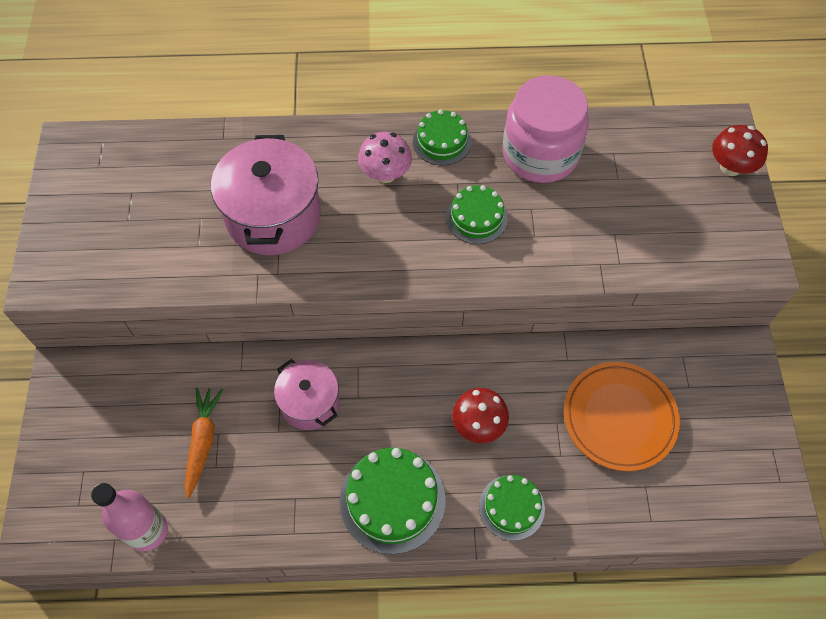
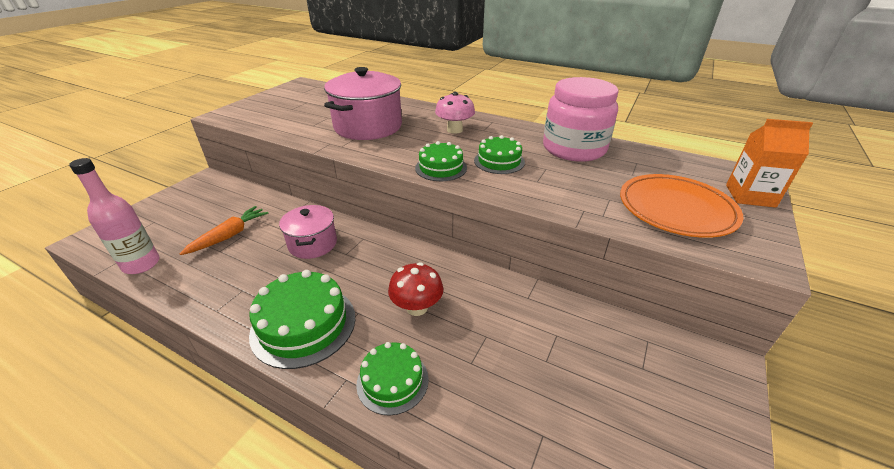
camera: 30 degrees right, 25 degrees down
(442, 141) = (505, 128): green cake -> green cake (441, 168)
(619, 417) = (550, 360): orange plate -> orange plate (676, 209)
(730, 167) = (750, 196): red mushroom -> orange carton

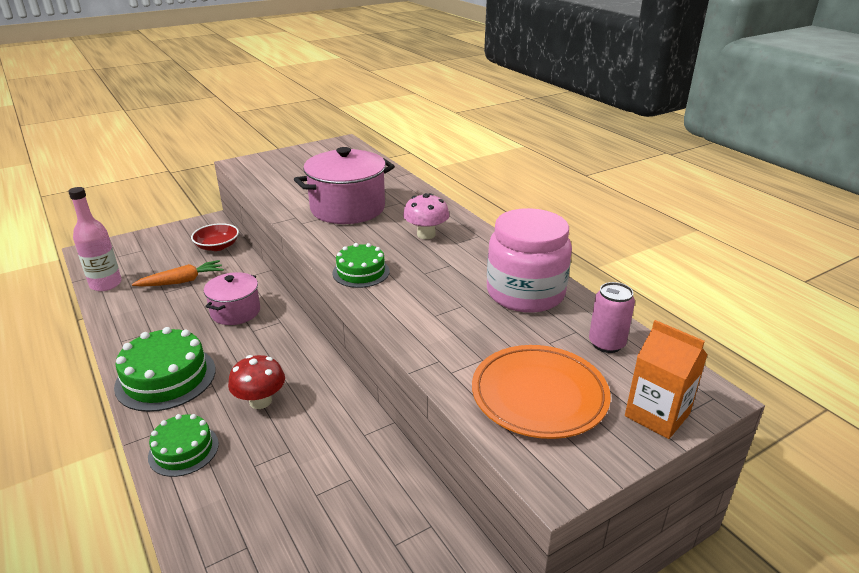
camera: 30 degrees right, 5 degrees down
(236, 197) = (217, 246): none -> red bowl
(499, 161) = (425, 282): green cake -> none
(663, 164) = (606, 344): none -> pink can

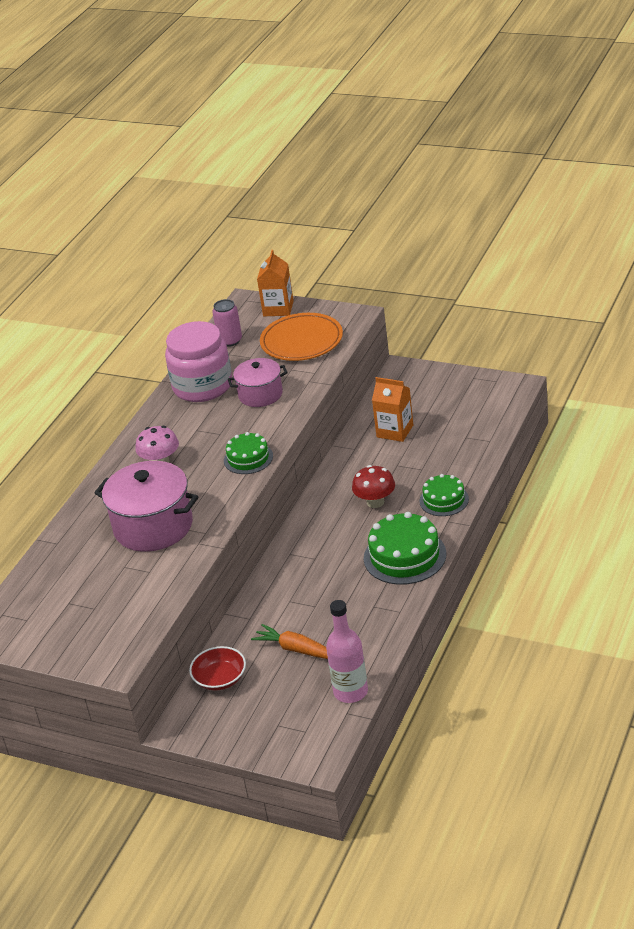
camera: 120 degrees left, 5 degrees up
(235, 312) = (303, 584): pink pot -> pink pot (260, 394)
(349, 487) = (395, 431): none -> orange carton

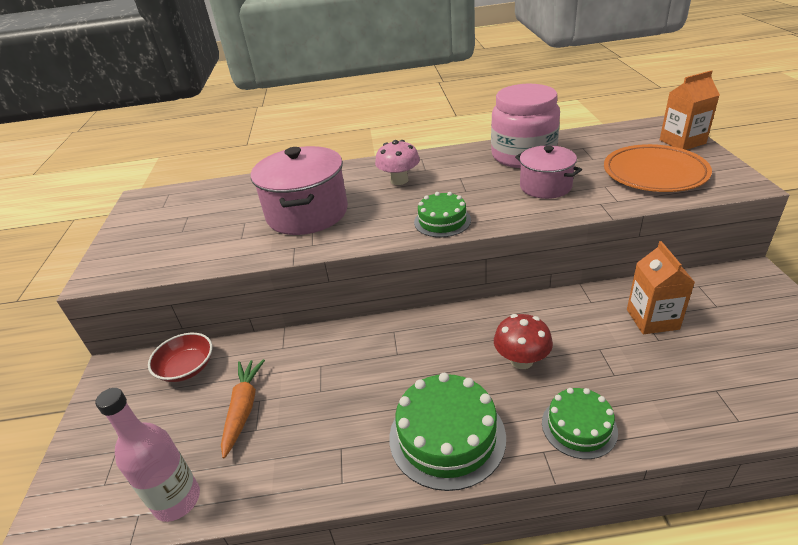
camera: 60 degrees right, 0 degrees up
(230, 341) = (602, 141): pink can -> none

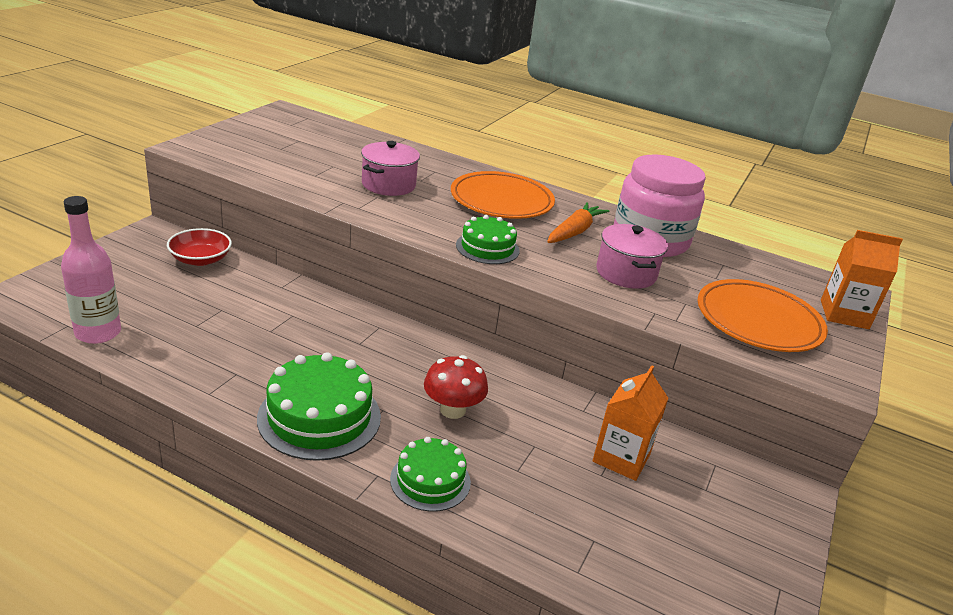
camera: 25 degrees right, 5 degrees down
(243, 409) = (204, 308): orange carrot -> orange carrot (574, 231)
(307, 213) = (388, 185): pink pot -> pink pot, size x0.61
(399, 180) = (501, 200): pink mushroom -> orange plate

